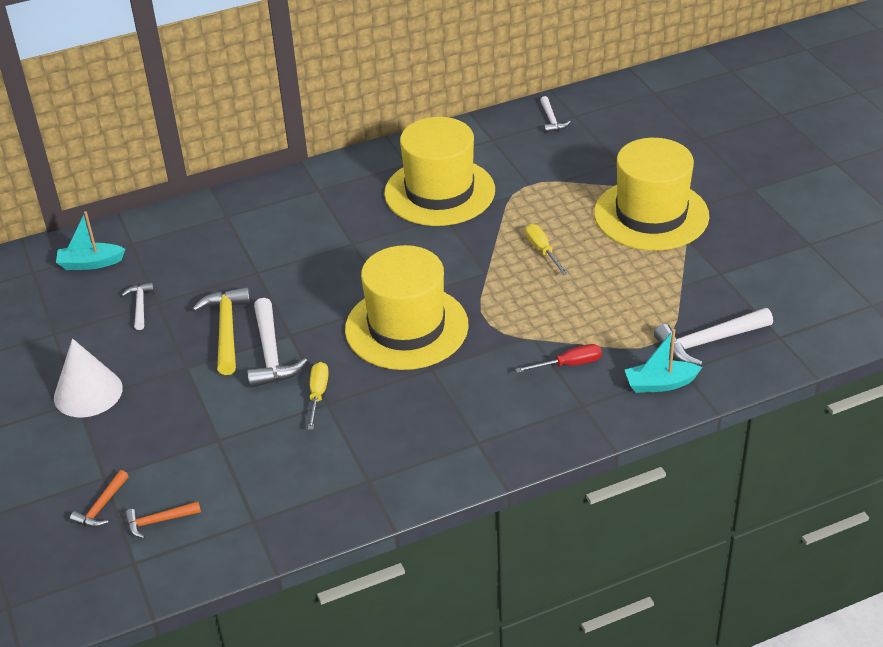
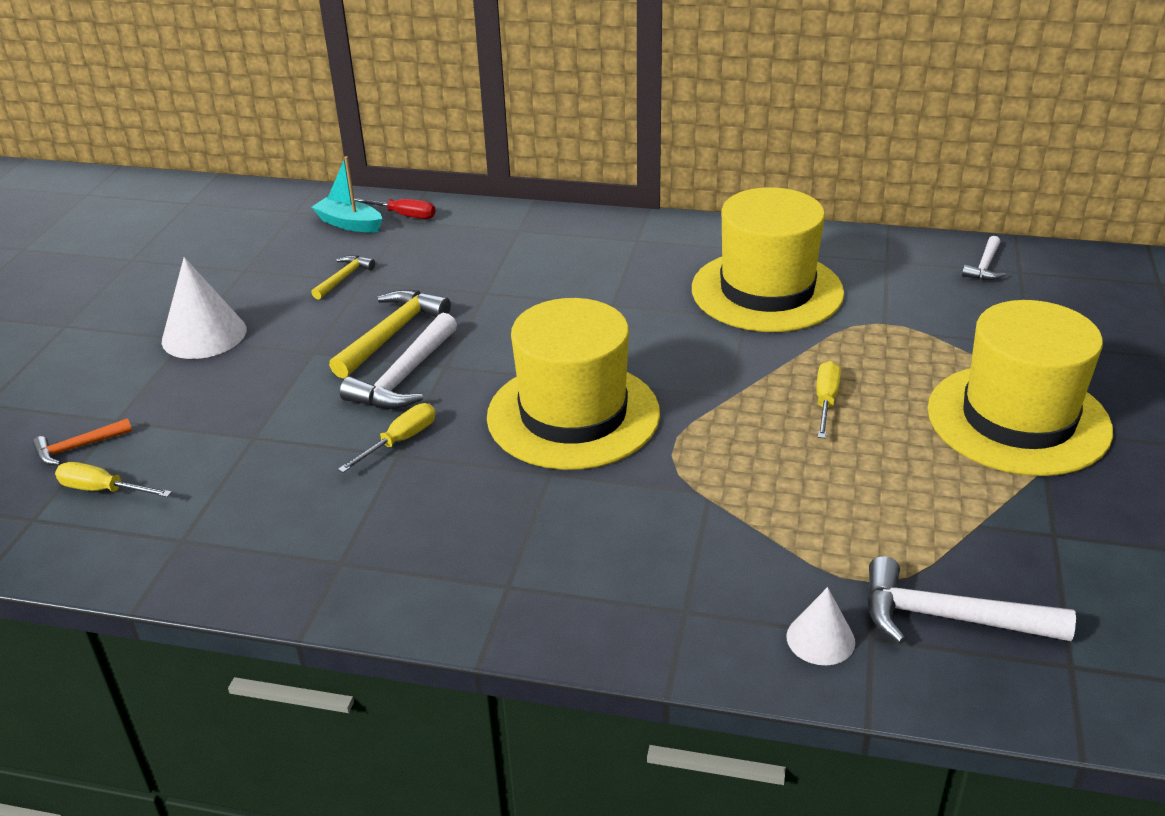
camera: 35 degrees right, 5 degrees down
(140, 306) = (344, 278): white hammer -> yellow hammer
(158, 521) = (103, 490): orange hammer -> yellow screwdriver
(569, 364) = (720, 550): red screwdriver -> red screwdriver (403, 215)
(660, 384) = (820, 639): turquoise boat -> white cone

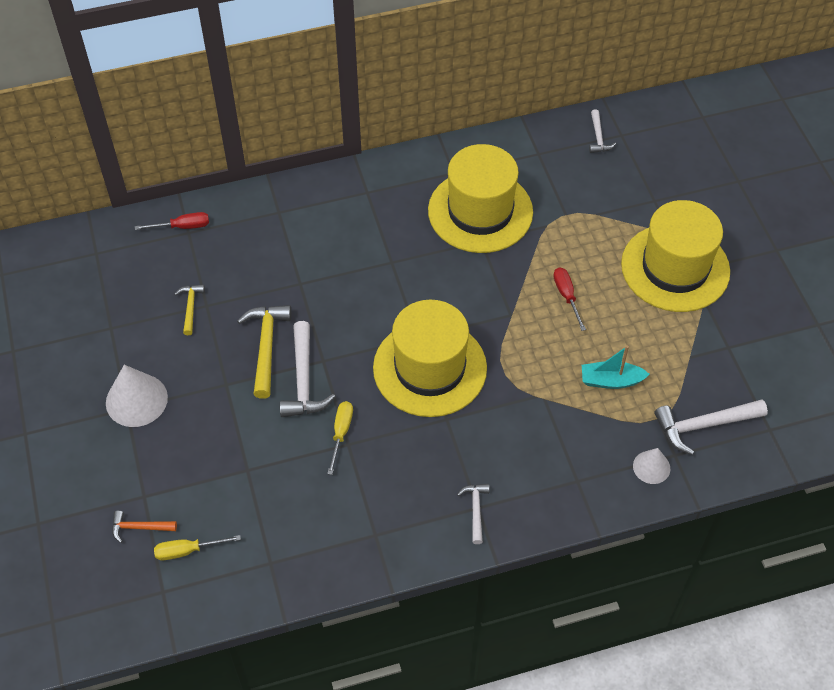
camera: 30 degrees left, 20 degrees up
(78, 447) = (139, 528): orange hammer -> orange hammer turned 60 degrees clockwise
(349, 224) = (149, 251): turquoise boat -> turquoise boat (611, 380)
(502, 588) = (475, 510): none -> white hammer
(825, 401) = (566, 296): yellow screwdriver -> red screwdriver

